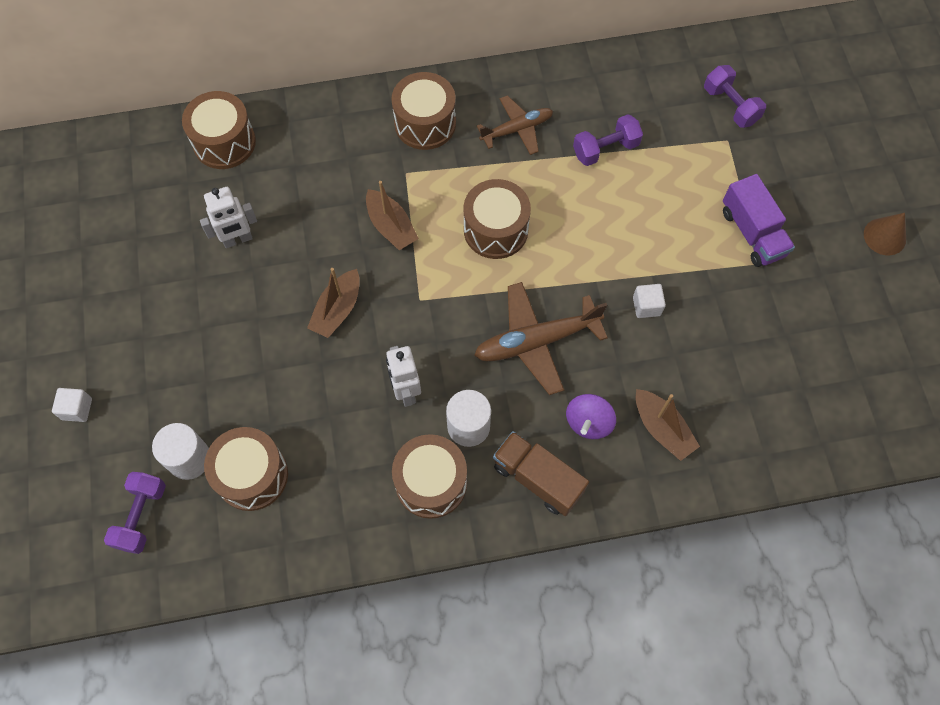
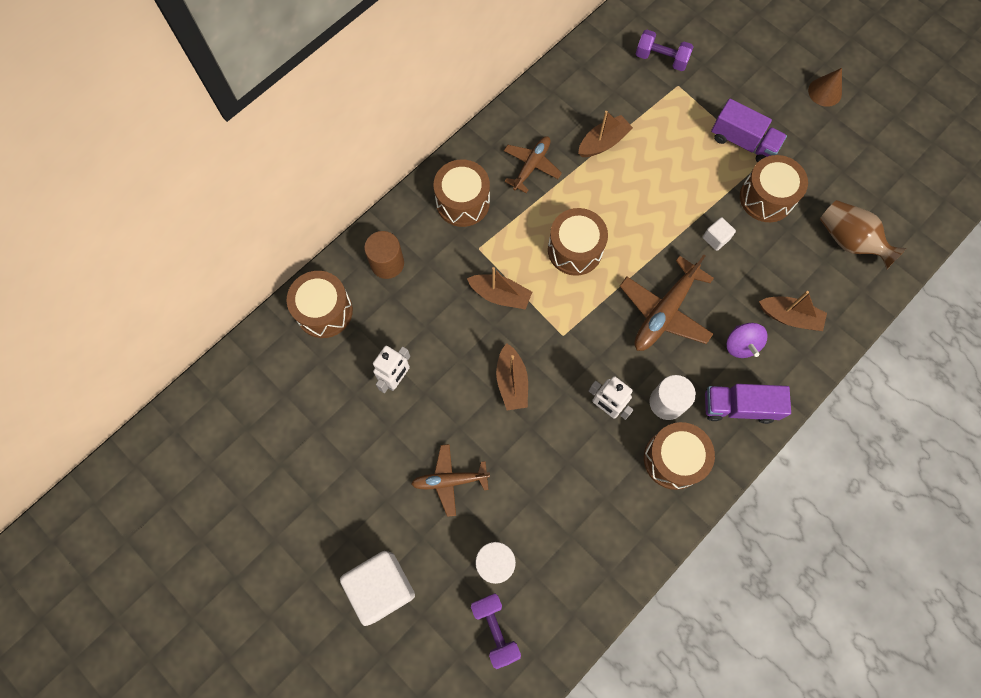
camera: 35 degrees left, 5 degrees up
(77, 409) = (382, 587): white cube -> white cube, size x2.17
(210, 359) = (450, 480): none -> brown plane
(252, 475) = (549, 542): brown drum -> brown drum (766, 198)
(312, 135) = (387, 263): none -> brown cylinder
(537, 478) = (739, 406): brown truck -> purple truck
(605, 149) = (603, 142): purple dumbbell -> brown boat
(789, 397) = (849, 241): none -> brown vase

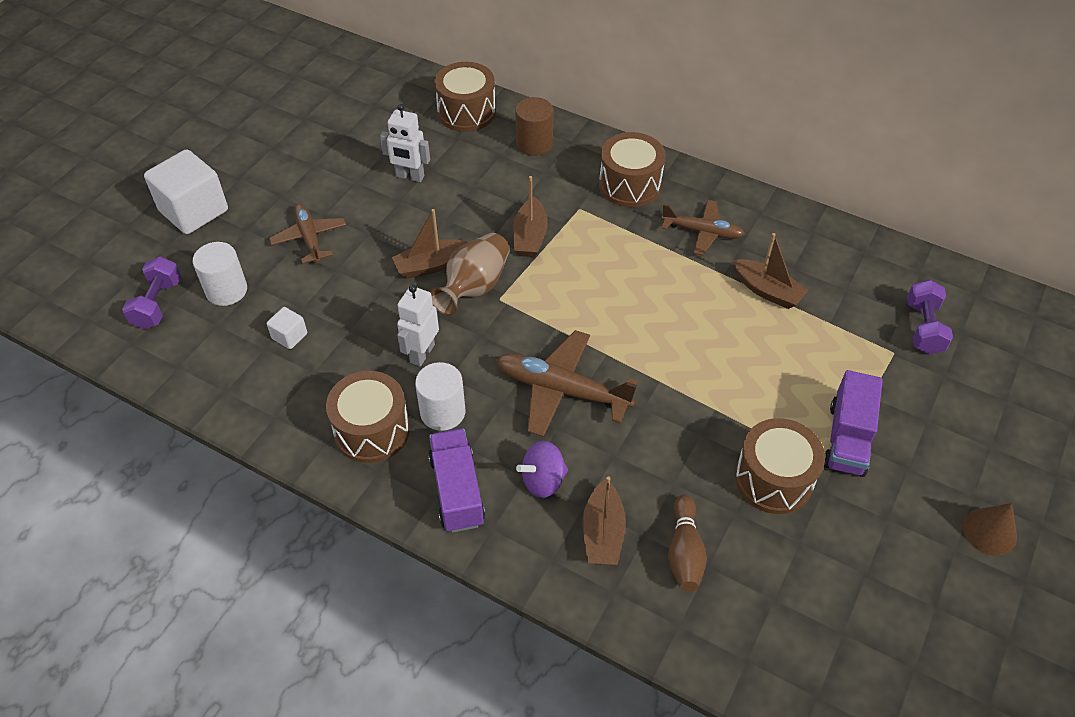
camera: 75 degrees right, 20 degrees down
(495, 629) = (157, 304): purple dumbbell -> purple dumbbell turned 45 degrees counterclockwise
(575, 250) = (611, 290): brown drum -> none
(715, 238) = (685, 429): white cube -> white cube (289, 336)
(812, 270) = (684, 552): none -> brown bowling pin
(849, 241) = (752, 596): brown vase -> brown vase (474, 287)

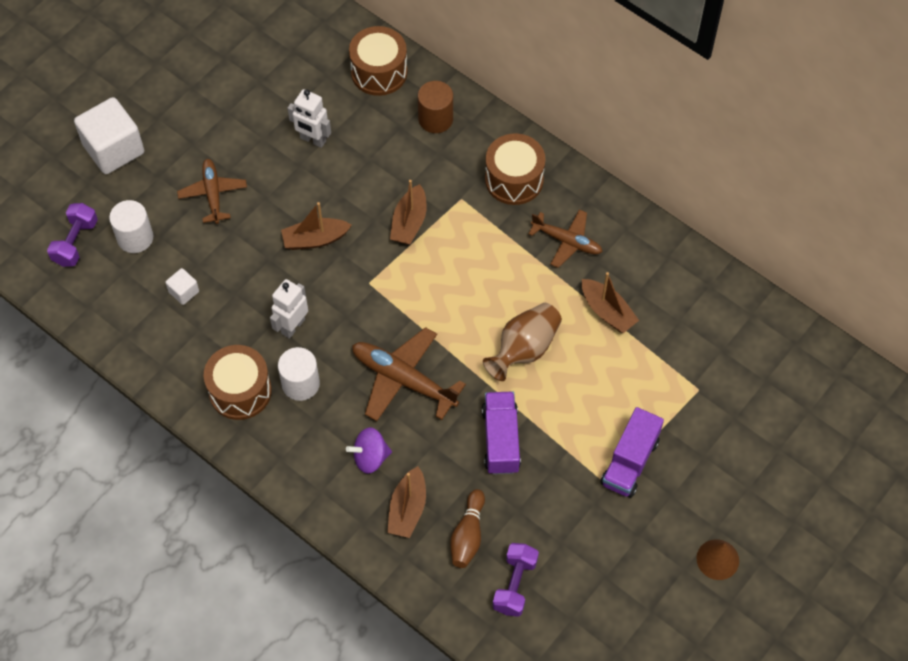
camera: 10 degrees right, 10 degrees up
(457, 490) = (299, 455): purple truck -> purple truck (501, 440)
(474, 287) = (349, 267): brown vase -> brown vase (524, 349)
(773, 479) = (557, 487): brown drum -> none
(923, 328) = (733, 370): purple dumbbell -> purple dumbbell (515, 585)

